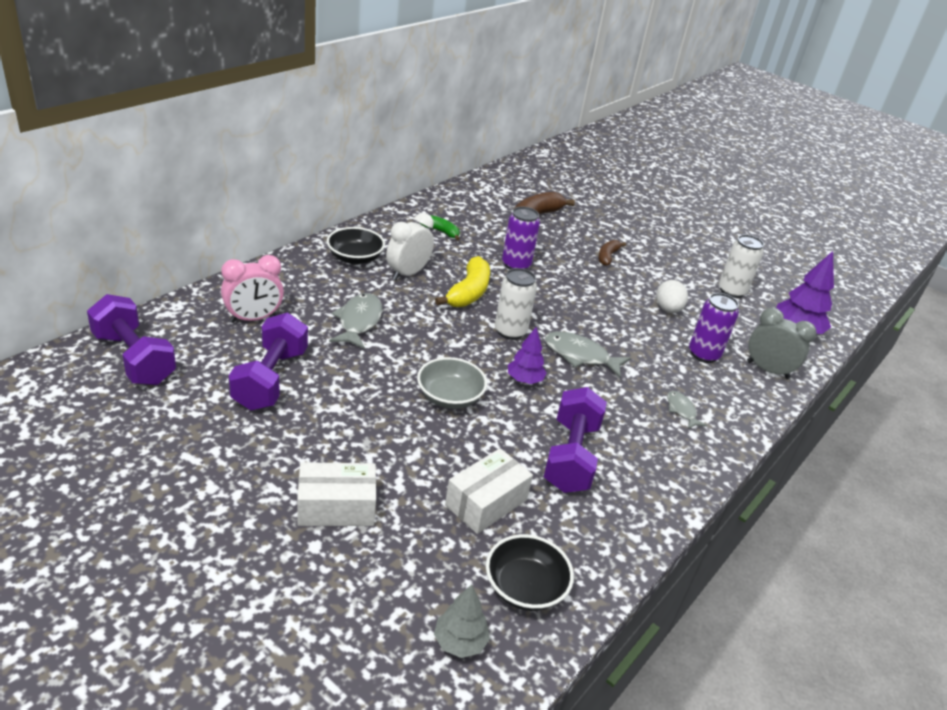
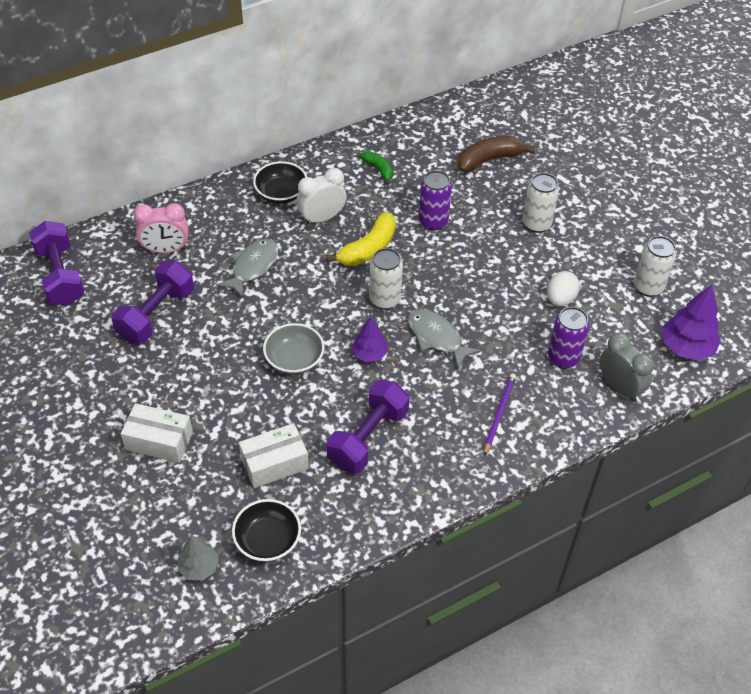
camera: 25 degrees right, 15 degrees up
(607, 257) = (536, 224): brown banana -> white can
(681, 410) = (499, 414): grey fish -> purple pencil

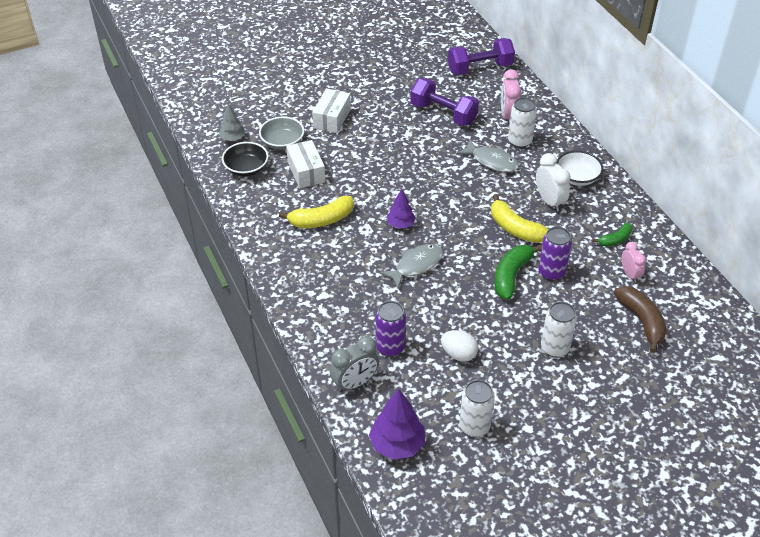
camera: 95 degrees right, 5 degrees down
(281, 193) = (577, 177): black bowl -> white bowl
(294, 359) = (398, 183): grey bowl -> grey bowl (282, 142)
(368, 438) = (321, 220): purple dumbbell -> yellow banana
(385, 299) = (458, 236): white can -> white can (519, 141)
(428, 163) = (630, 274): none -> pink clock
(442, 254) = (511, 276): none -> green banana
(499, 414) = (335, 298): purple pencil -> none

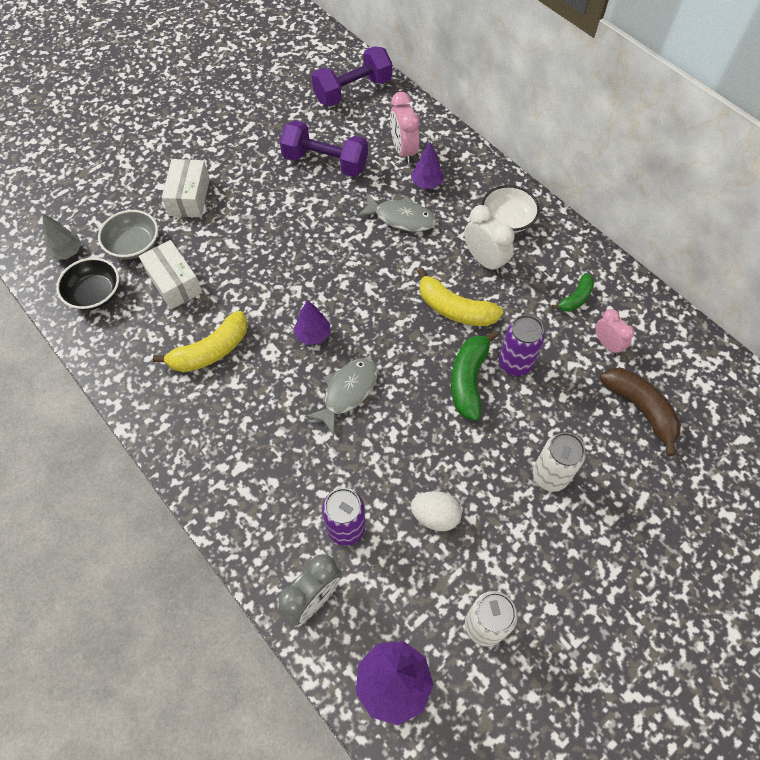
camera: 15 degrees left, 15 degrees up
(519, 141) = (426, 183): white can -> purple tree

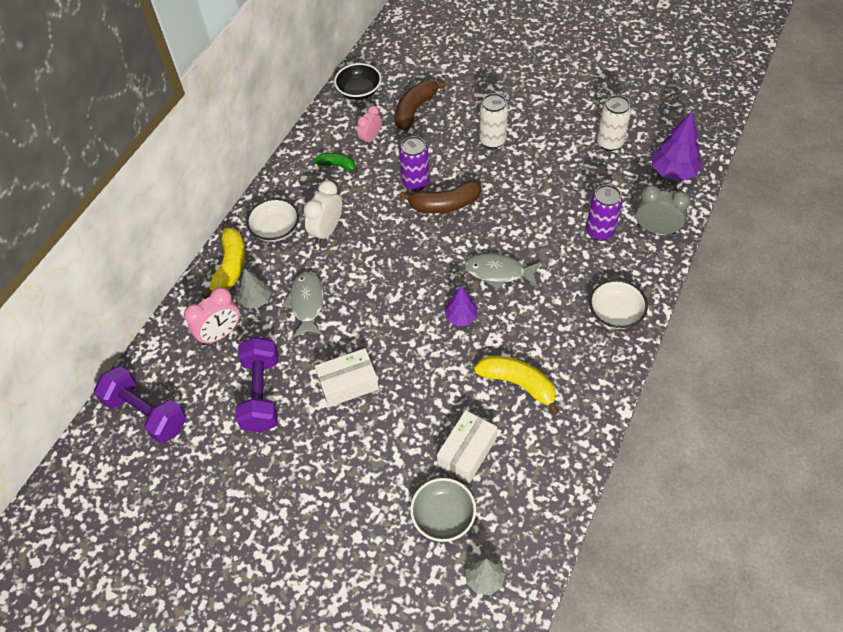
camera: 110 degrees left, 5 degrees down
(95, 294) = (516, 517): black bowl -> black bowl (359, 91)
(189, 197) = (359, 497): white box -> white box (348, 384)
(230, 482) = (615, 313): none -> white bowl
(426, 183) = (256, 300): purple tree -> grey tree
(435, 516) = (559, 188): white egg -> none
(455, 309) = (385, 233): yellow banana -> yellow banana (230, 267)
(468, 380) = (445, 204): green banana -> brown banana

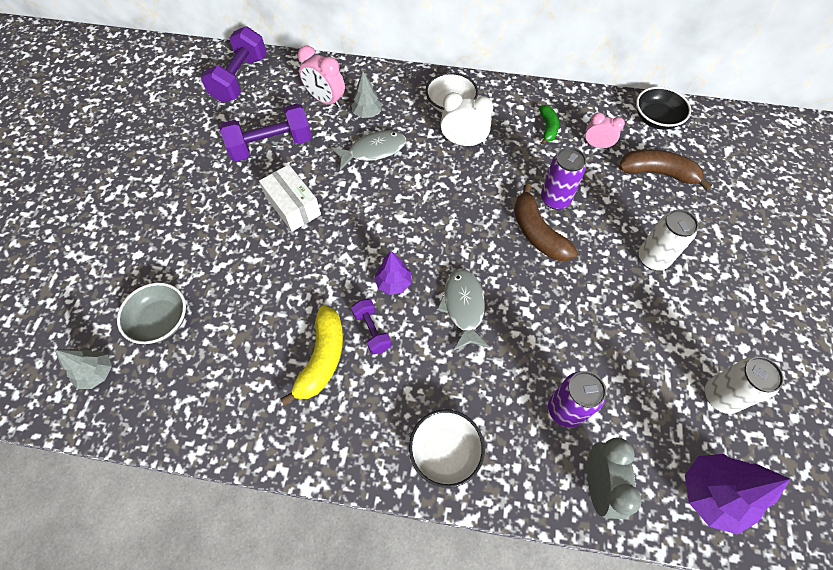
camera: 70 degrees right, 5 degrees up
(230, 267) = (397, 86): yellow banana -> none
(467, 452) = (232, 326): white box -> none
(502, 342) = (372, 331): none -> purple dumbbell

